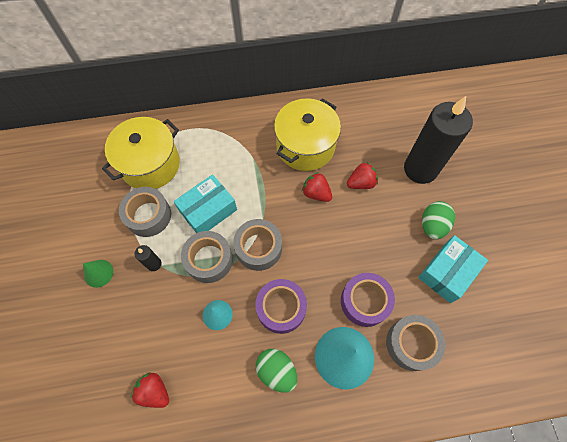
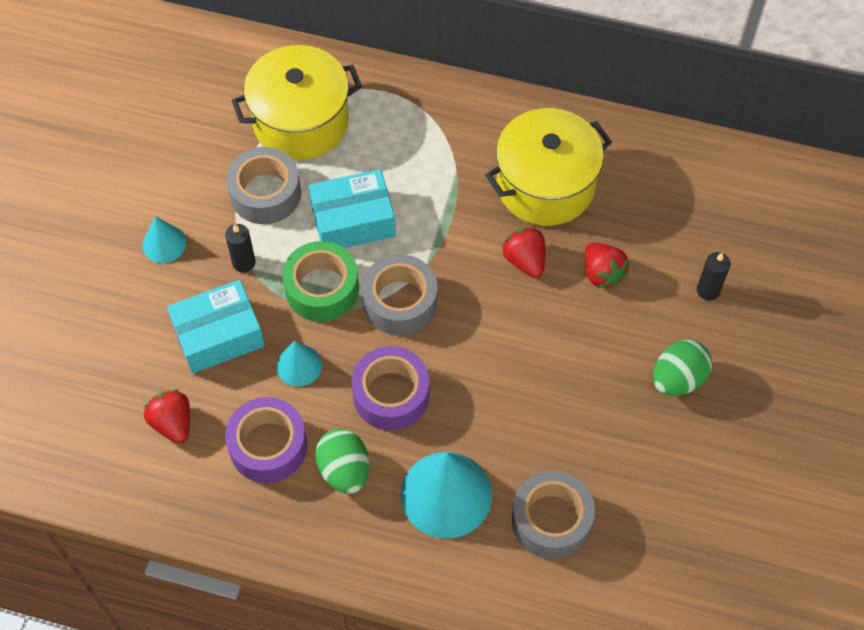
camera: 25 degrees right, 5 degrees down
(98, 273) = (164, 243): green cone -> turquoise cone
(209, 260) = (322, 289): grey tape -> green tape
(361, 183) = (602, 273): red strawberry -> red strawberry turned 60 degrees clockwise
(365, 301) = (515, 437): purple tape -> purple tape (268, 446)
(420, 169) = (708, 290): black candle -> black candle, size x0.40
(447, 272) = (661, 451): turquoise box -> turquoise box (218, 335)

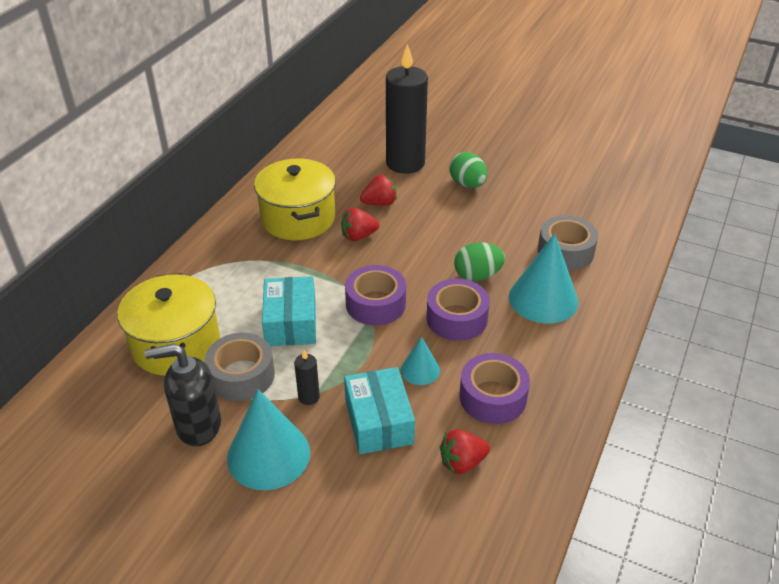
camera: 80 degrees left, 20 degrees down
(164, 243) = (268, 455): turquoise cone -> turquoise cone, size x1.92
(193, 173) = (198, 426): none -> black soap dispenser
(322, 289) = (350, 348): green tape -> none
(344, 470) = (519, 352): green egg -> green egg (477, 275)
(400, 302) = (375, 304): grey tape -> purple tape
(708, 290) = (405, 163): black candle -> black candle, size x2.48

